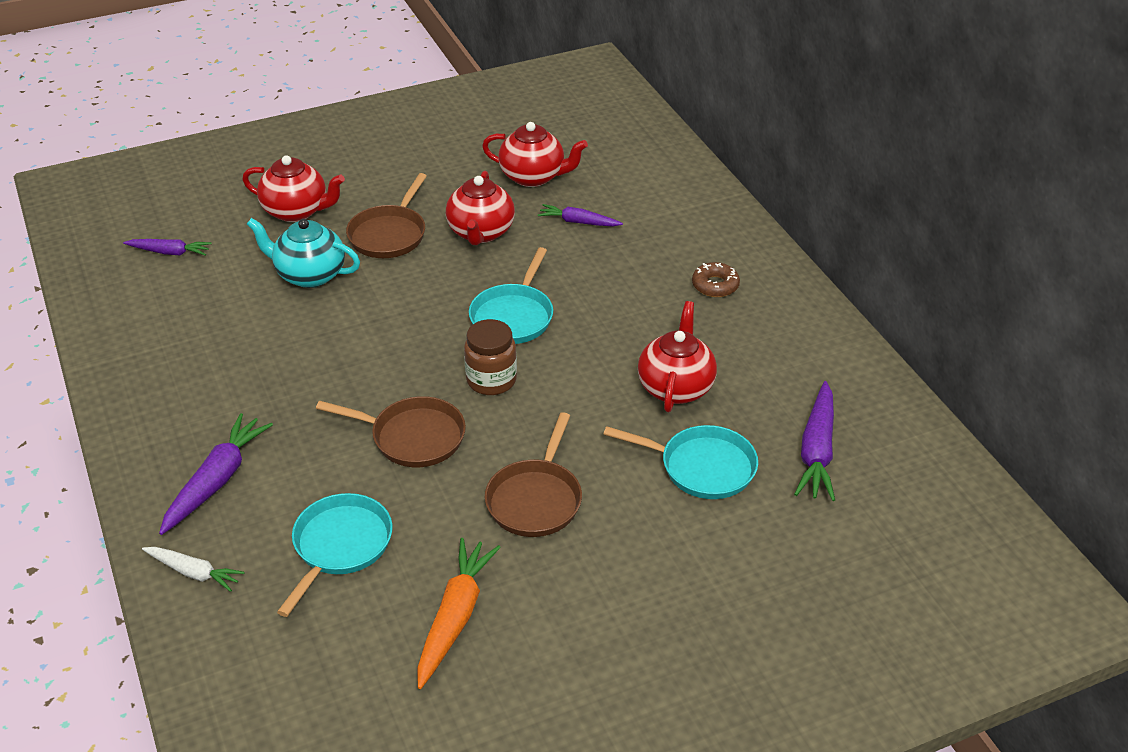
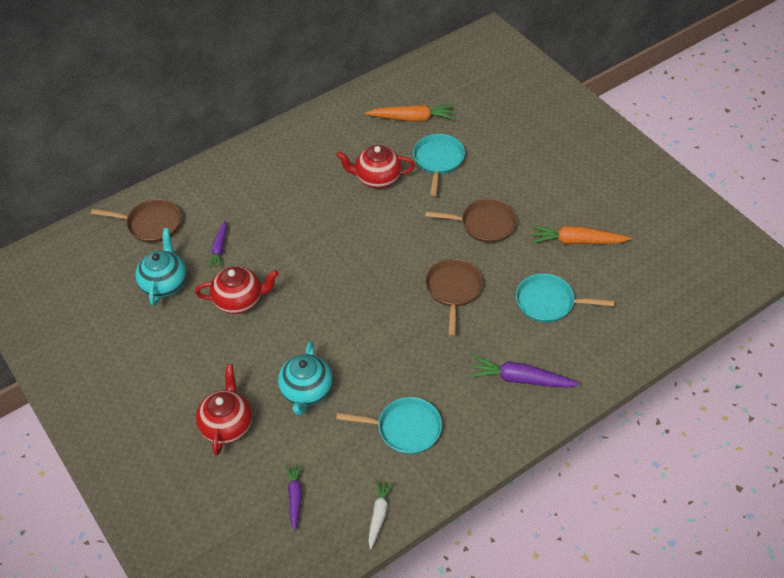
camera: 100 degrees left, 10 degrees up
(194, 572) = (593, 365): white carrot -> white carrot (379, 515)
(389, 234) = (249, 355): brown pan -> brown pan (151, 224)
(491, 380) = (393, 263): brown jar -> none
(513, 316) = (329, 264): turquoise pan -> turquoise pan (404, 428)
(533, 177) = (165, 283): red teapot -> turquoise teapot
(715, 285) = (278, 172): brown donut -> none
(817, 451) = (412, 118): purple carrot -> orange carrot

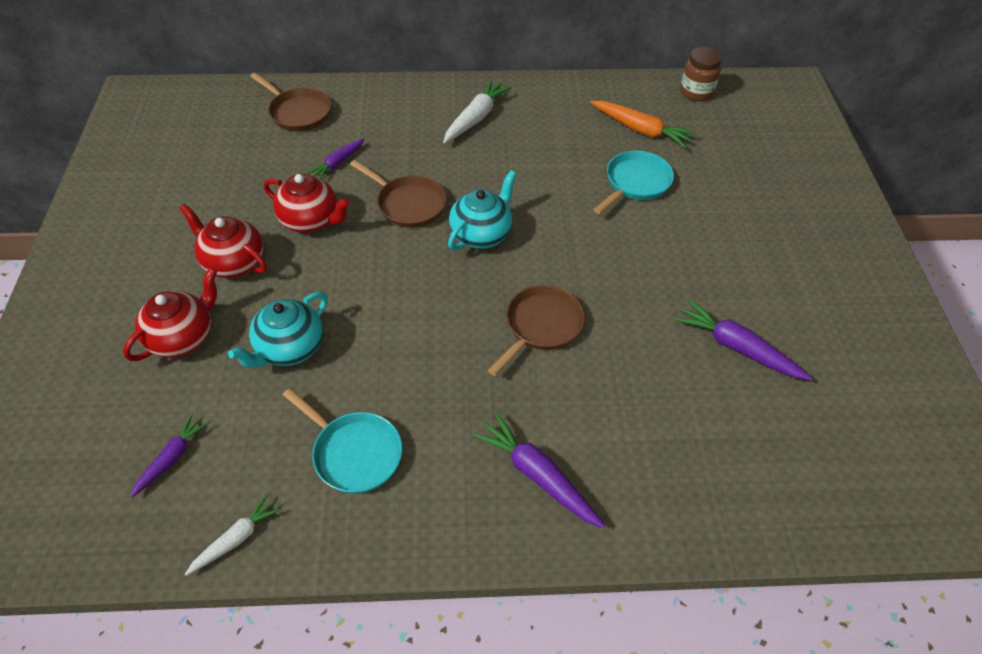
camera: 30 degrees right, 0 degrees up
(165, 283) = (259, 170): turquoise teapot -> turquoise teapot (481, 234)
(290, 164) = (476, 118): none -> white carrot
(377, 178) = (553, 170): red teapot -> red teapot (233, 262)
(428, 70) = (696, 92): none -> brown jar
(484, 224) = (635, 273): brown pan -> brown pan (408, 204)
(549, 302) = (646, 402): turquoise pan -> none
(576, 241) = (737, 348): orange carrot -> purple carrot

